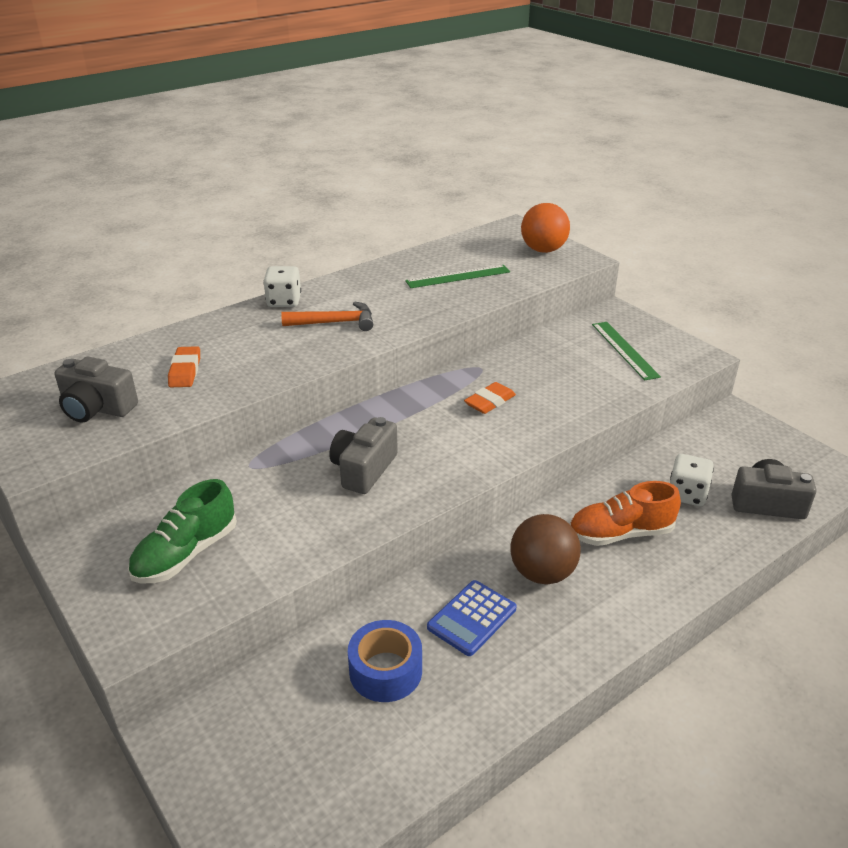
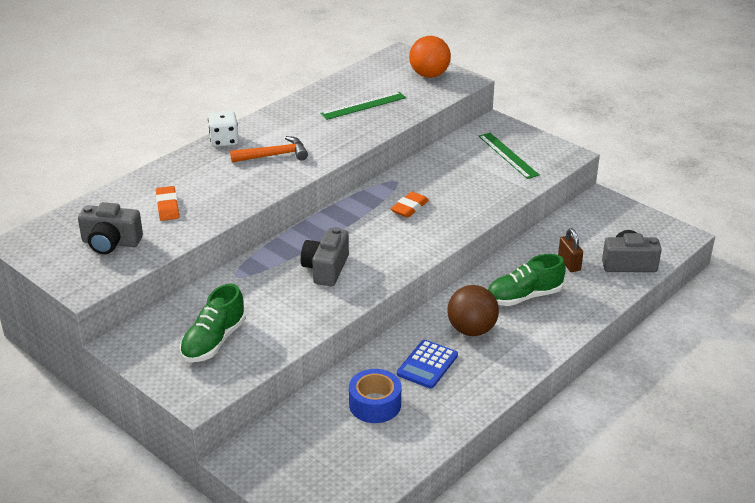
camera: 10 degrees left, 0 degrees up
(620, 533) = (523, 297): orange shoe -> green shoe
(686, 494) = (569, 263): white dice -> brown padlock

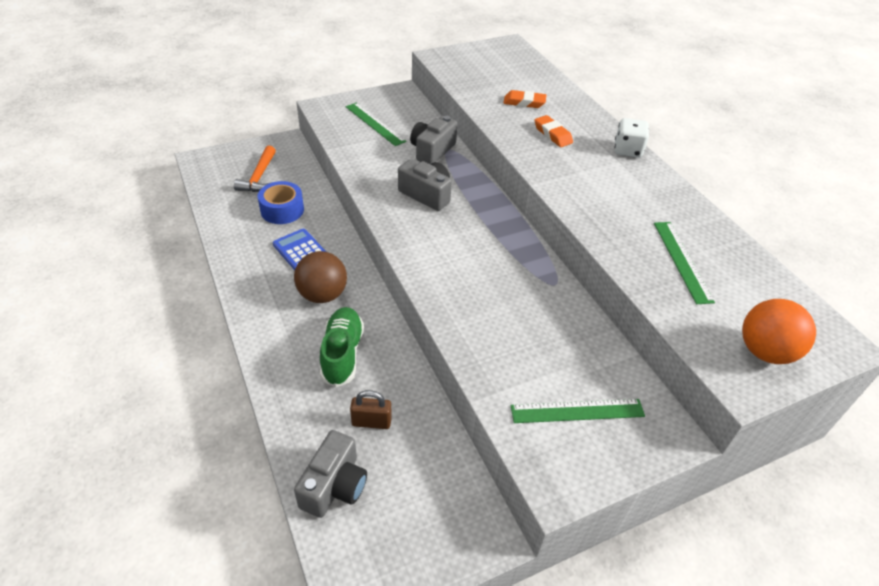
camera: 110 degrees right, 10 degrees up
(111, 243) = (487, 73): grey camera -> grey camera (432, 151)
(213, 341) = (375, 124): green shoe -> green ruler
(274, 155) = (587, 171): orange hammer -> orange hammer (259, 177)
(409, 208) = (496, 276): orange eraser -> orange eraser (552, 134)

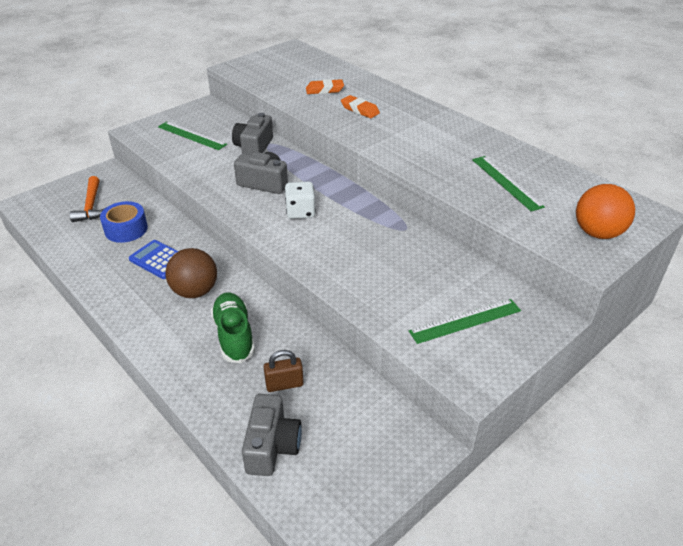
camera: 15 degrees left, 5 degrees down
(627, 150) = (427, 110): white dice -> white dice (300, 212)

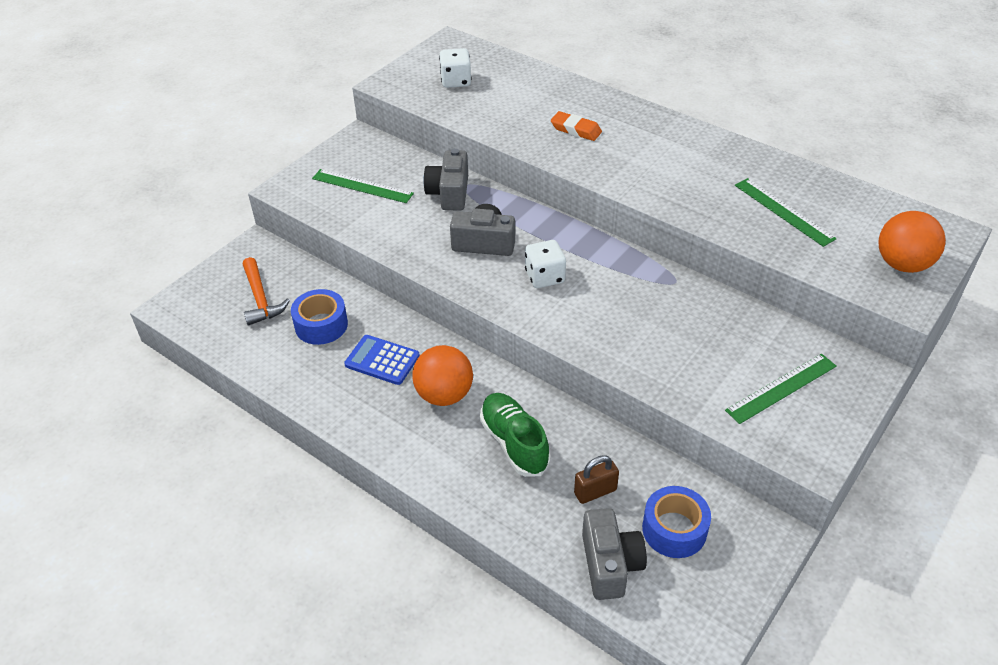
camera: 10 degrees left, 5 degrees up
(195, 291) = (444, 395): brown ball -> orange ball
(284, 71) = (456, 81): none -> white dice
(324, 90) = (520, 105): orange eraser -> none
(340, 427) = (674, 529): none -> blue tape

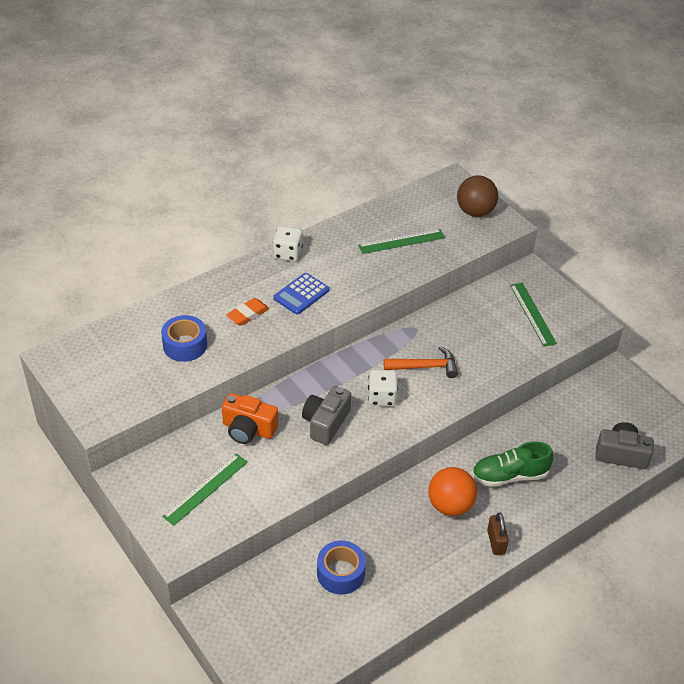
camera: 75 degrees left, 0 degrees up
(260, 299) = (286, 615): orange hammer -> orange hammer (425, 367)
(382, 360) = (399, 538): blue calculator -> blue calculator (301, 294)
(449, 193) = (248, 429): grey camera -> orange camera
(456, 81) = (126, 370): white dice -> white dice (287, 253)
(595, 492) = (563, 444): brown padlock -> brown padlock (496, 542)
(674, 529) = (602, 414): blue tape -> blue tape (185, 345)
(902, 264) = (475, 212): orange ball -> brown ball

